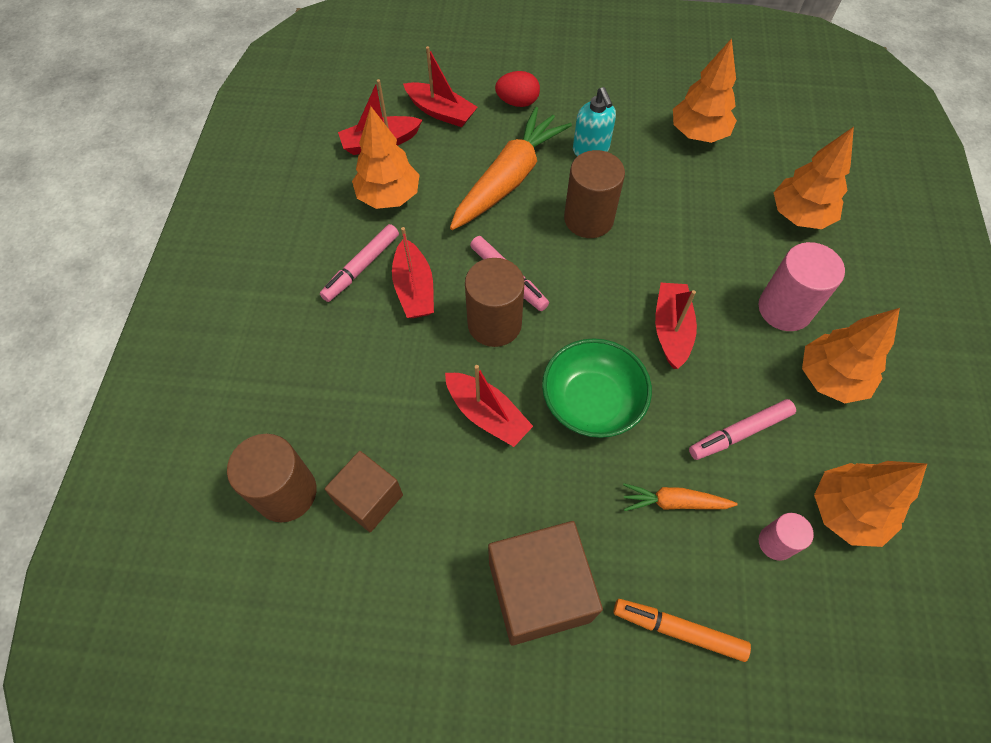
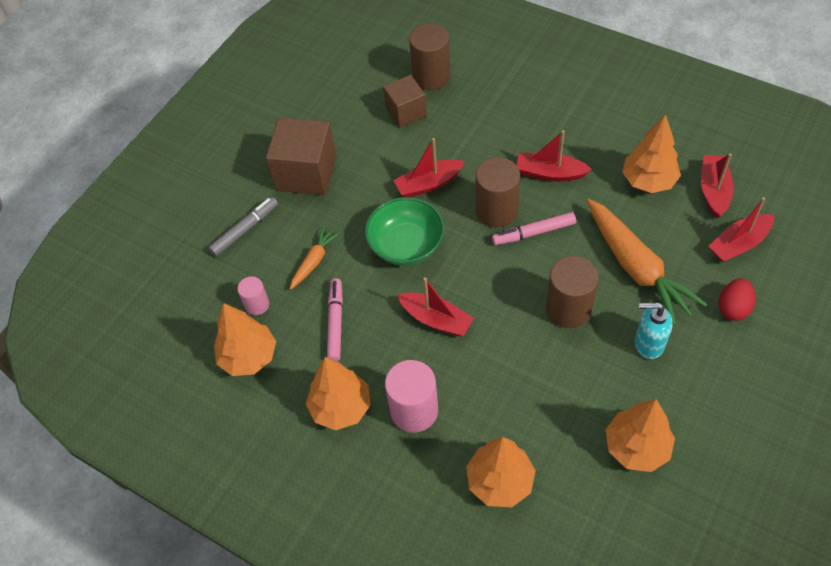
camera: 120 degrees right, 5 degrees down
(361, 267) = (584, 148): pink marker -> none
(678, 630) = (245, 230): orange marker -> grey marker

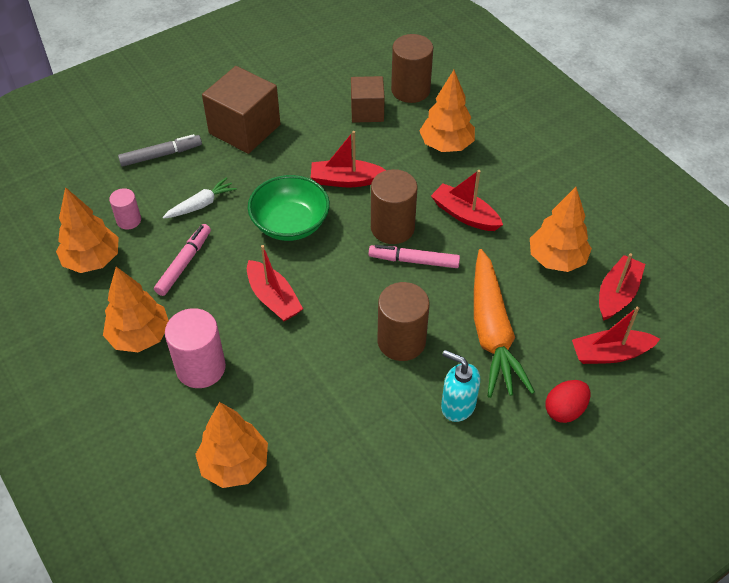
camera: 20 degrees right, 5 degrees down
(314, 261) = (201, 205): orange carrot -> white carrot
(636, 447) = (382, 494): orange tree -> orange tree (446, 145)

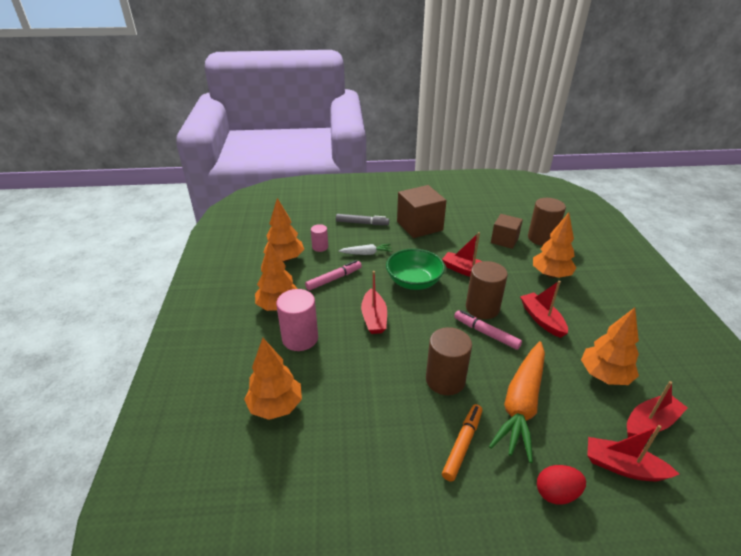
camera: 30 degrees right, 15 degrees down
(457, 406) = (462, 444): turquoise soap dispenser -> orange marker

